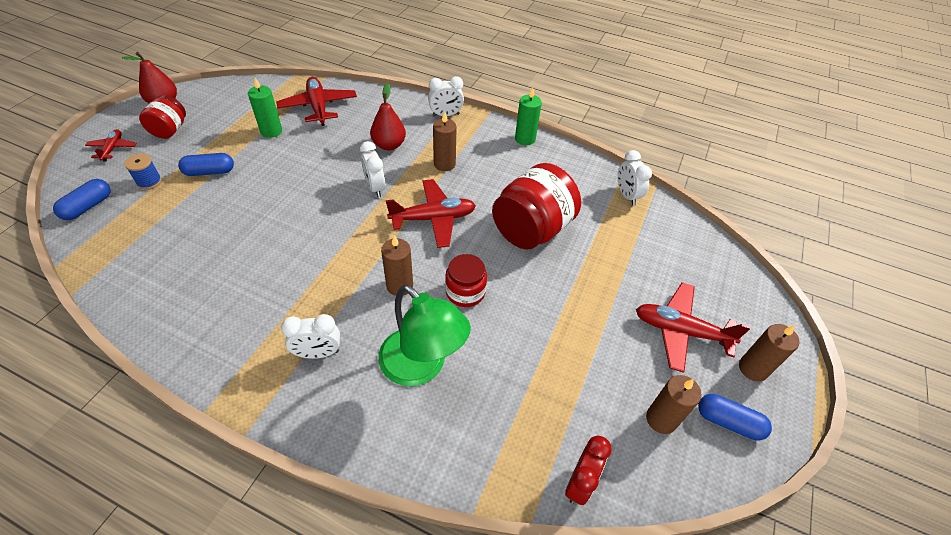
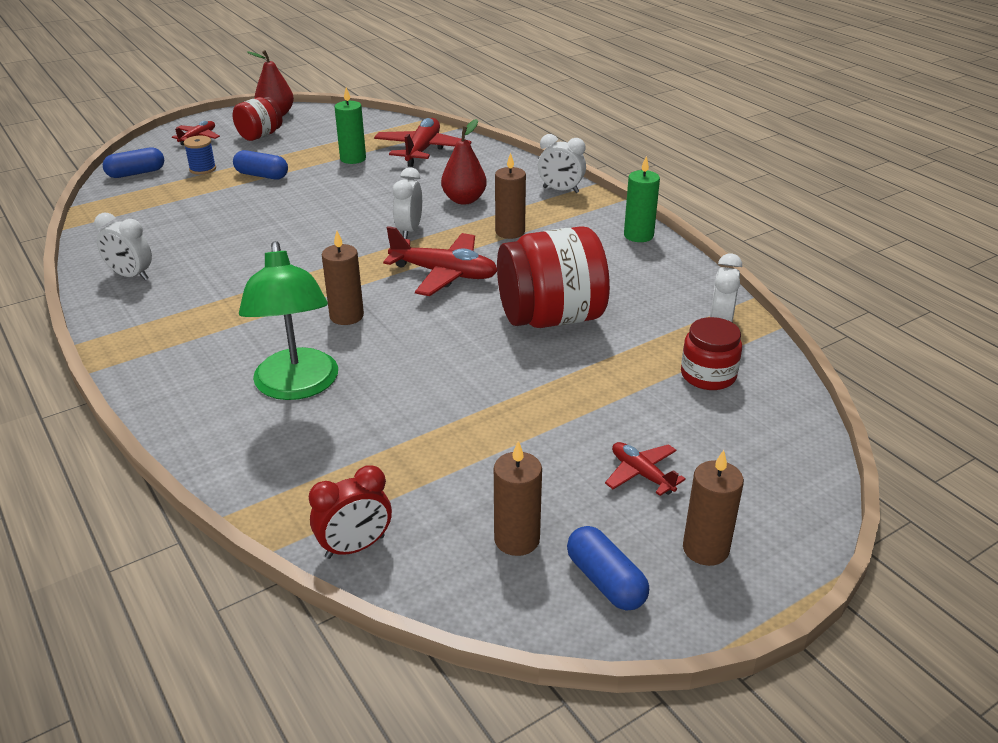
camera: 35 degrees right, 15 degrees down
(318, 353) = (212, 339): white clock -> white clock (131, 276)
(465, 292) = (410, 345): red jar -> red jar (708, 375)
(681, 331) = (642, 474): red plane -> red plane, size x0.56

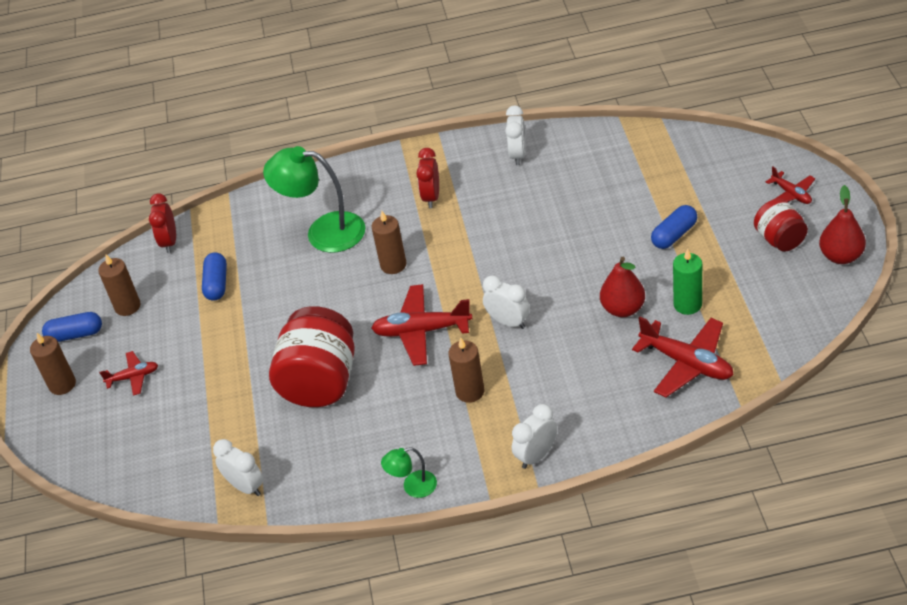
camera: 120 degrees right, 10 degrees up
(131, 276) = (518, 155): white clock -> white clock turned 135 degrees clockwise
(136, 173) = (715, 153): blue capsule -> blue capsule (217, 284)
(202, 169) = (707, 196): blue spool -> none
(215, 318) = (431, 197): none -> red clock
(444, 274) = (422, 331): red plane -> red plane turned 45 degrees clockwise
(464, 200) = (551, 373): red pear -> red pear (623, 309)
(638, 235) = (413, 487): green candle -> green lamp
(708, 375) = (195, 451): red jar -> none

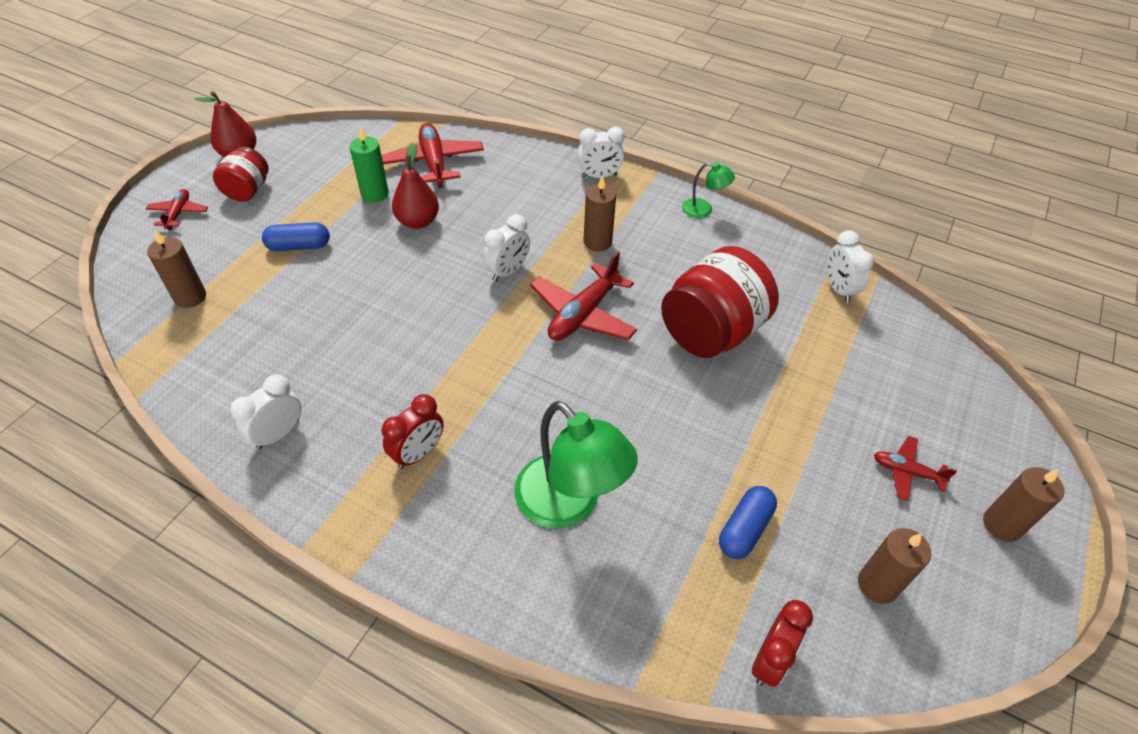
camera: 150 degrees left, 5 degrees up
(75, 334) = (966, 592): blue capsule -> none
(393, 265) = (540, 400): brown candle -> brown candle (190, 297)
(422, 331) = (583, 314): red plane -> red plane turned 90 degrees clockwise
(508, 322) = (508, 271): white clock -> white clock turned 120 degrees counterclockwise

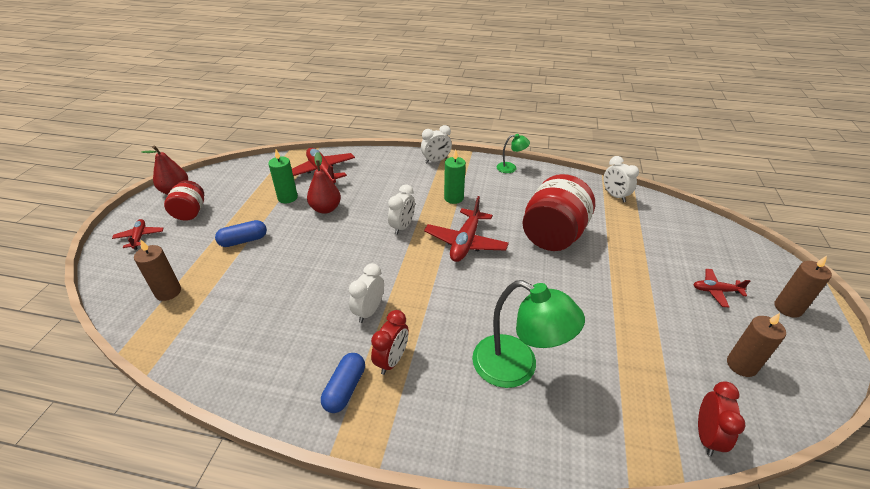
camera: 15 degrees left, 10 degrees down
(278, 434) = (276, 373): white clock -> white clock (369, 311)
(597, 242) = (453, 198): brown candle -> green candle
(744, 529) = (640, 352): blue capsule -> blue capsule (345, 389)

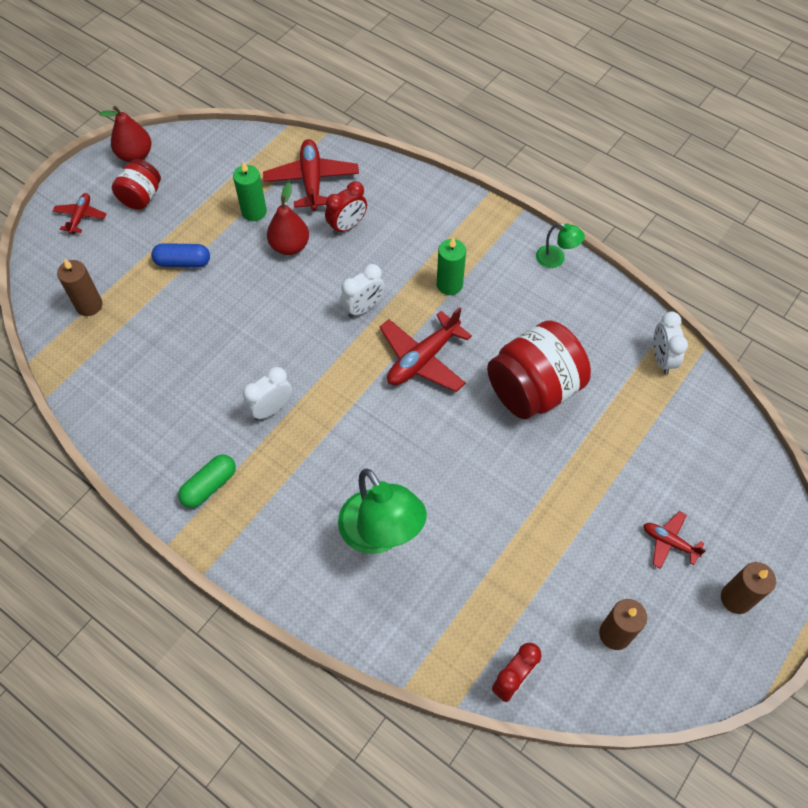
camera: 25 degrees right, 20 degrees up
(345, 389) = (209, 486): blue capsule -> green capsule
(392, 360) = (266, 475): red clock -> red clock (347, 226)
(436, 161) = (464, 210): white clock -> none

